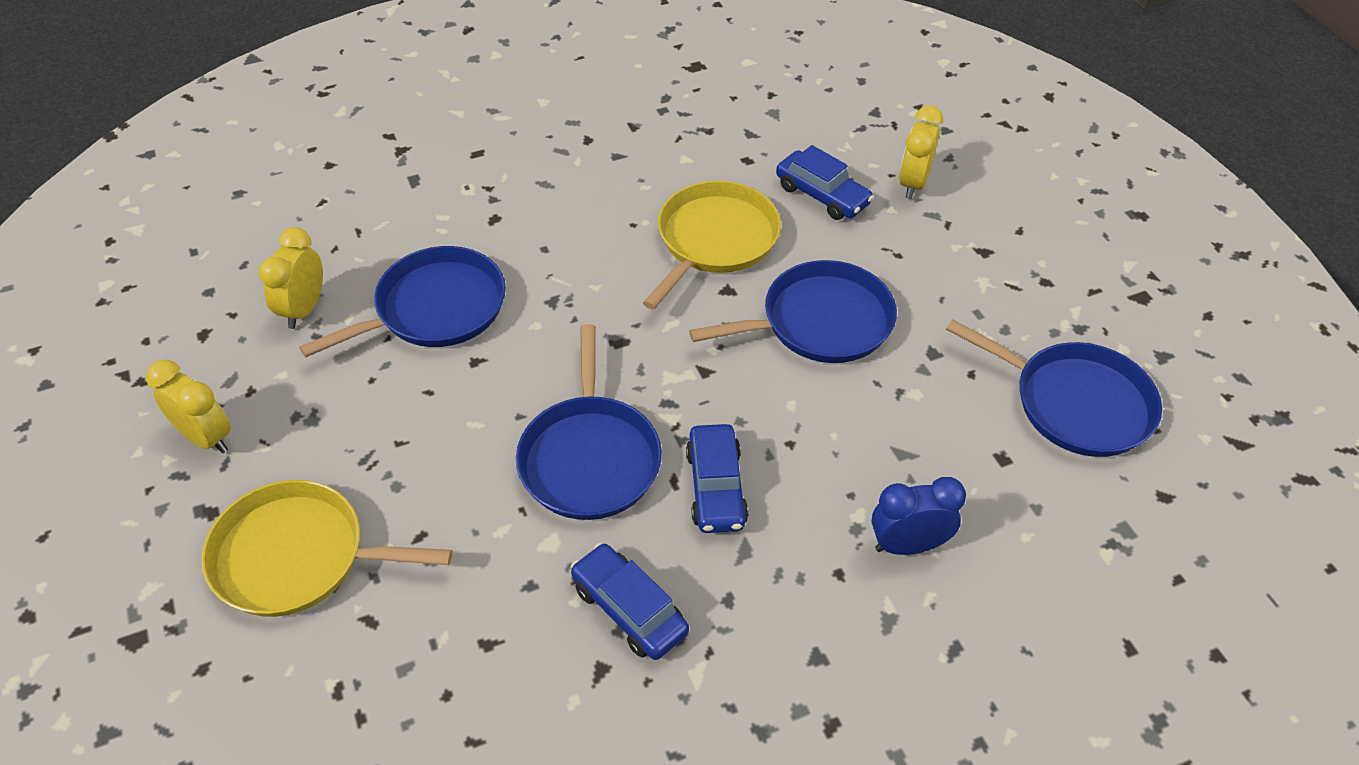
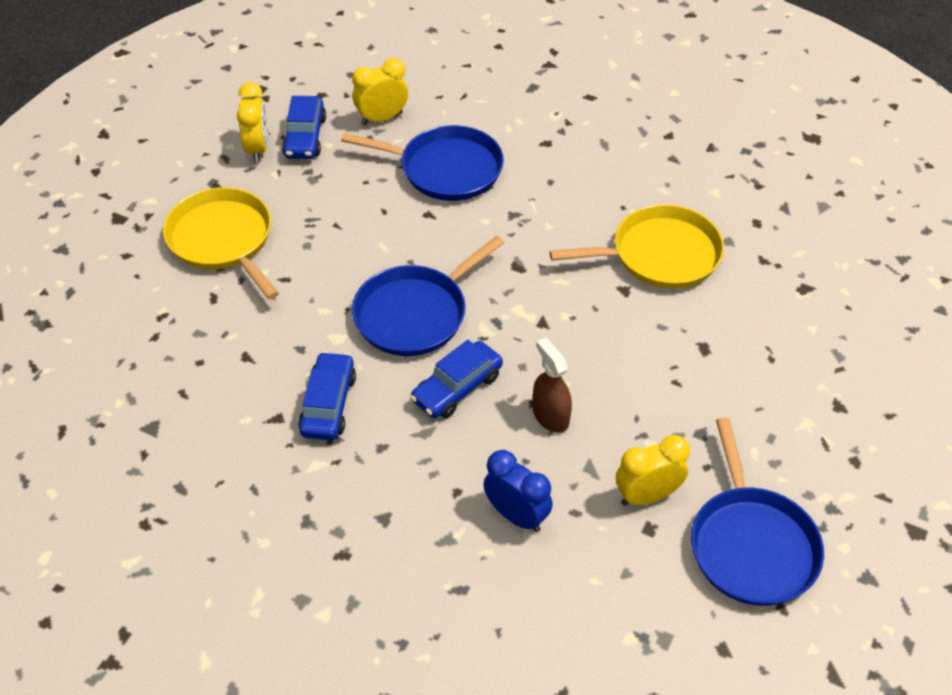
camera: 50 degrees right, 0 degrees up
(817, 440) = (550, 416): none -> brown spray bottle
(820, 322) = (654, 354): blue pan -> none
(822, 195) = (775, 282): blue car -> blue car (305, 137)
(913, 184) = (855, 324): yellow clock -> yellow clock (647, 496)

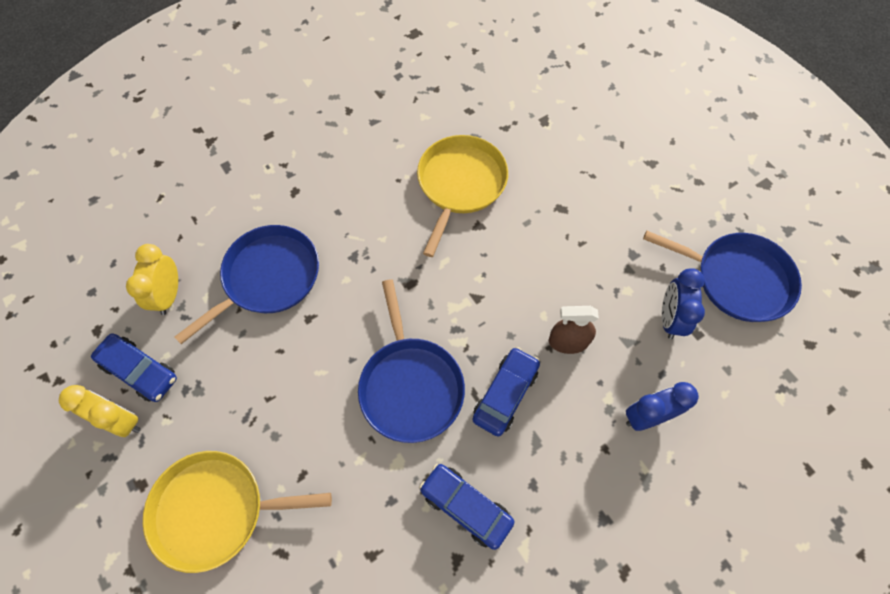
camera: 60 degrees left, 15 degrees up
(457, 388) = (505, 394): blue car -> blue car turned 135 degrees counterclockwise
(647, 496) = (670, 319): yellow clock -> blue clock

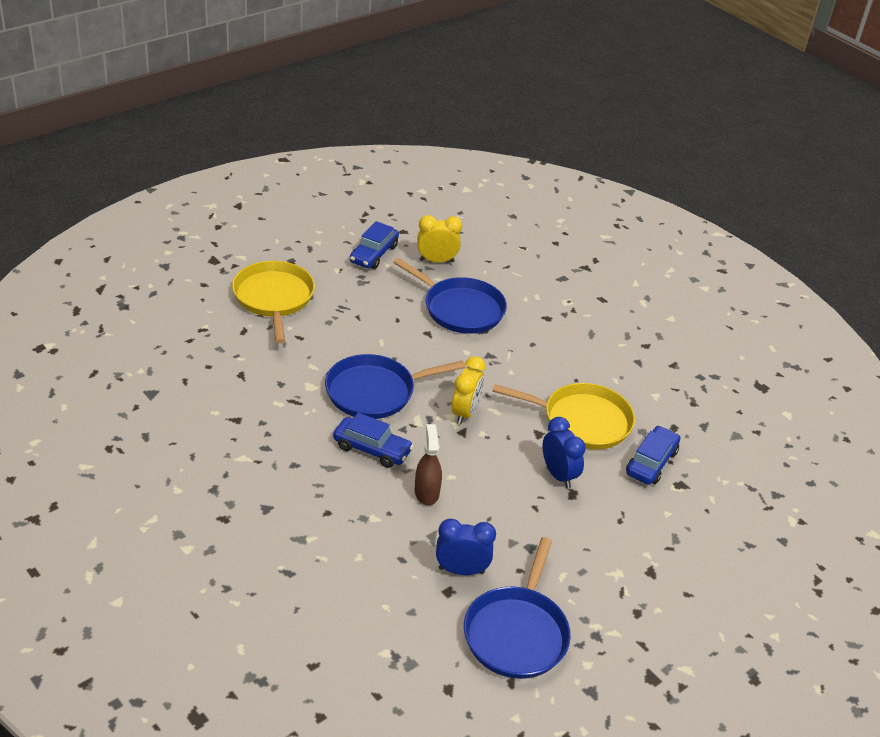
camera: 80 degrees right, 25 degrees down
(121, 421) = (336, 250): yellow clock -> yellow clock (465, 413)
(466, 507) = (276, 424): blue car -> blue car (651, 462)
(647, 416) = (358, 544): blue clock -> blue clock (558, 475)

